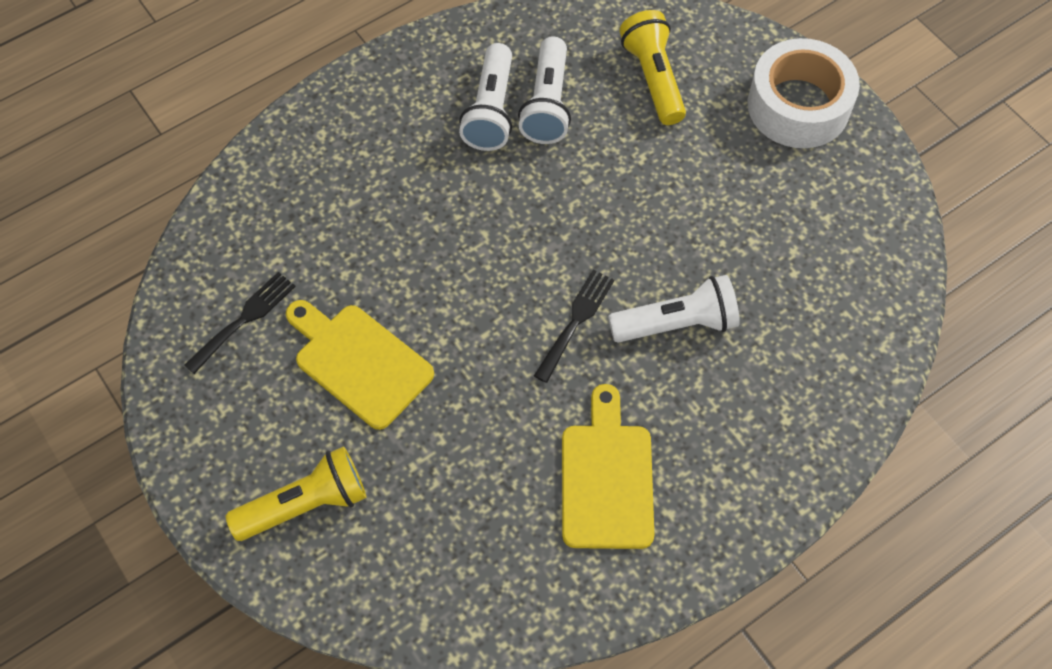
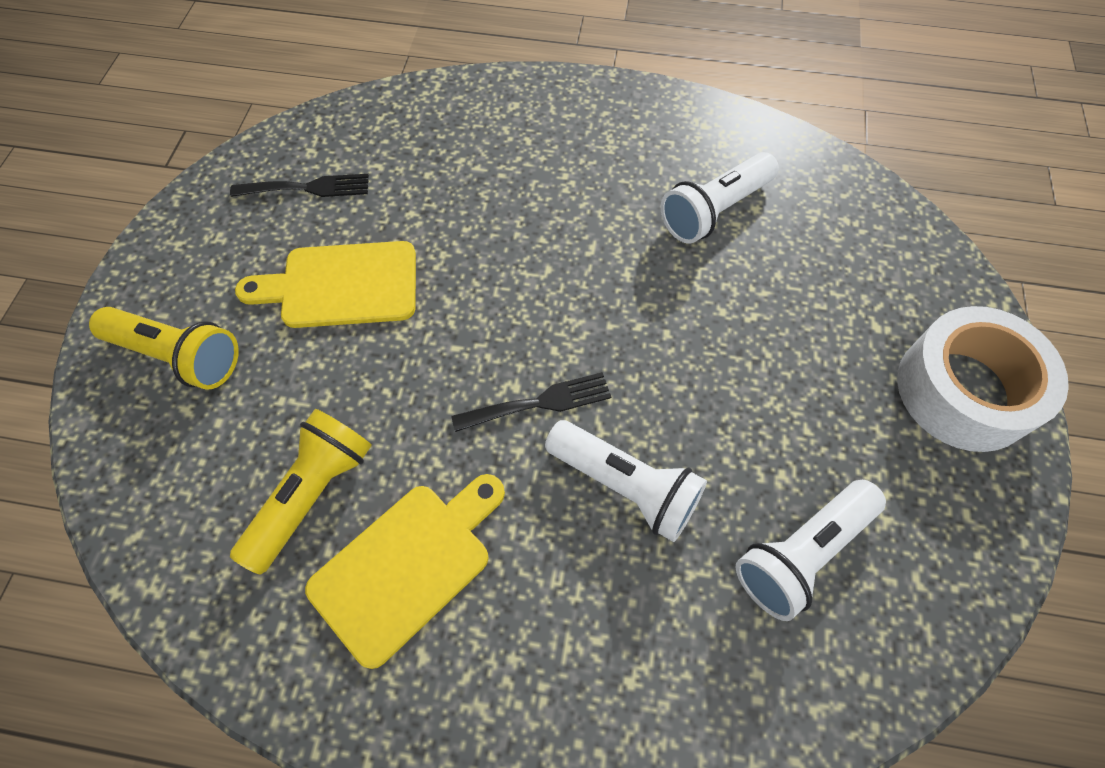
camera: 45 degrees right, 0 degrees up
(359, 362) = (342, 285): yellow cutting board -> yellow cutting board turned 90 degrees counterclockwise
(491, 110) = (661, 181): white flashlight -> white flashlight (802, 553)
(653, 78) = (835, 259): yellow flashlight -> yellow flashlight (312, 494)

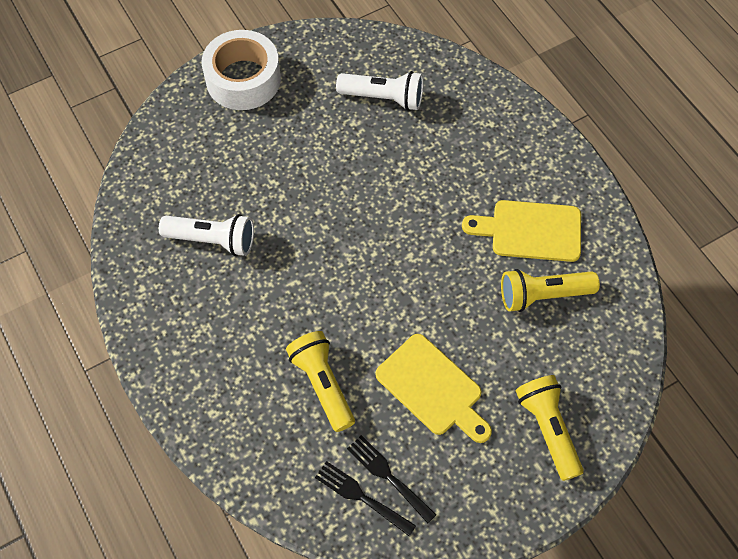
camera: 130 degrees left, 0 degrees up
(450, 198) = (322, 384): none -> yellow flashlight
(539, 402) = (408, 238): black fork -> black fork (361, 496)
(625, 486) = (415, 176): white flashlight -> none

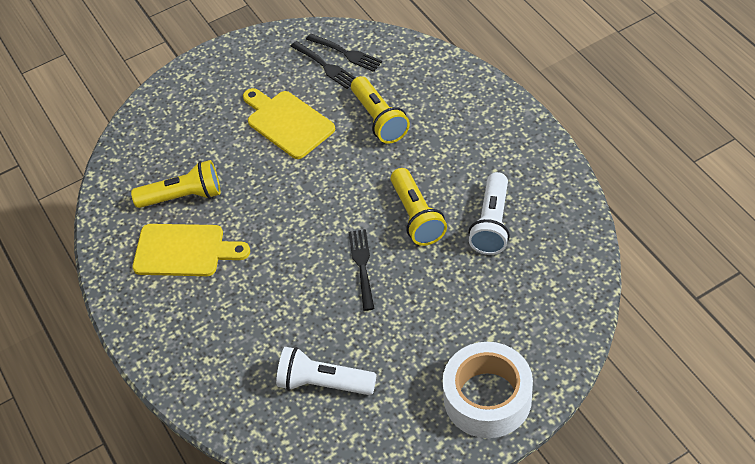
camera: 175 degrees left, 10 degrees down
(212, 240) = (492, 224): white flashlight -> white flashlight turned 90 degrees counterclockwise
(347, 203) = (362, 265): none -> black fork
(548, 429) = (198, 102): yellow flashlight -> yellow flashlight (416, 216)

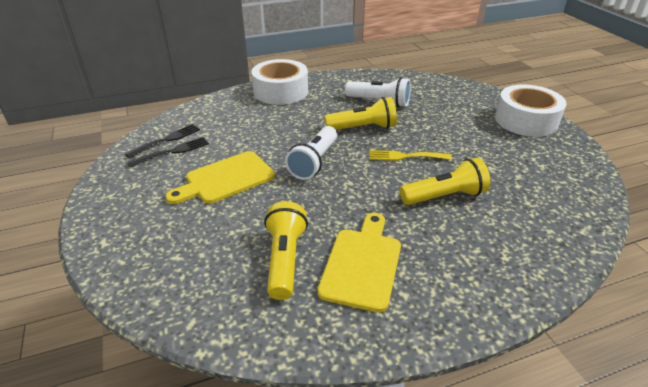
camera: 85 degrees left, 15 degrees down
(323, 383) = (524, 187): white flashlight -> white flashlight (314, 162)
(362, 265) = (405, 156): black fork -> yellow fork
(379, 119) = (254, 133): yellow flashlight -> yellow flashlight (444, 196)
(488, 115) = (280, 91): none -> white tape

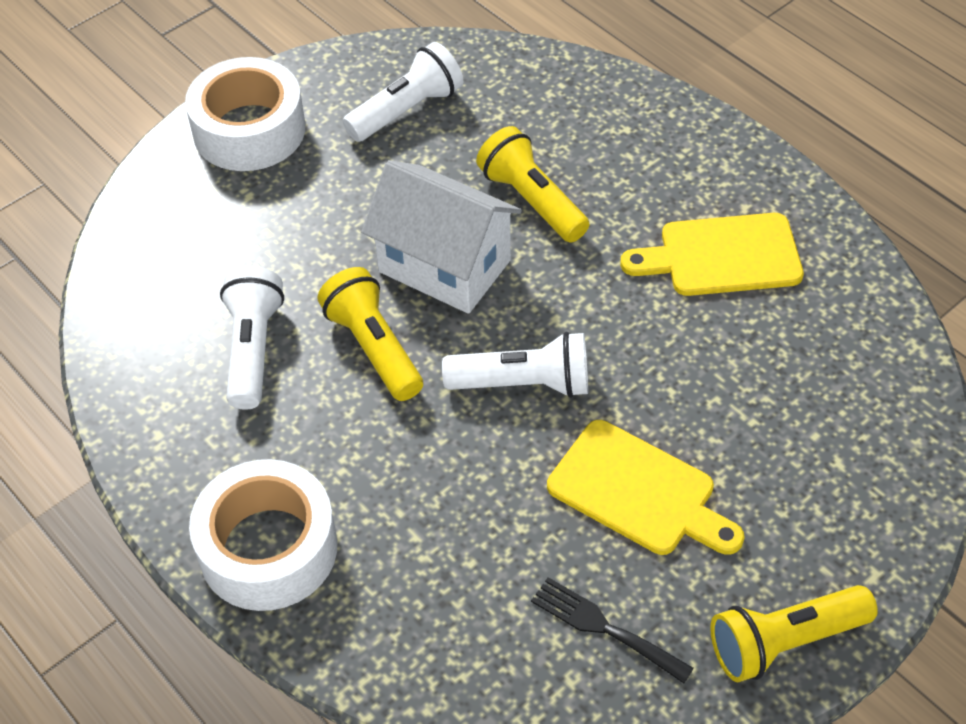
camera: 110 degrees left, 15 degrees up
(167, 140) = (570, 666): black fork -> none
(285, 259) = (765, 337): yellow flashlight -> yellow flashlight (785, 642)
(405, 156) = (444, 266): yellow fork -> white house
(537, 169) = (406, 110): none -> white flashlight

